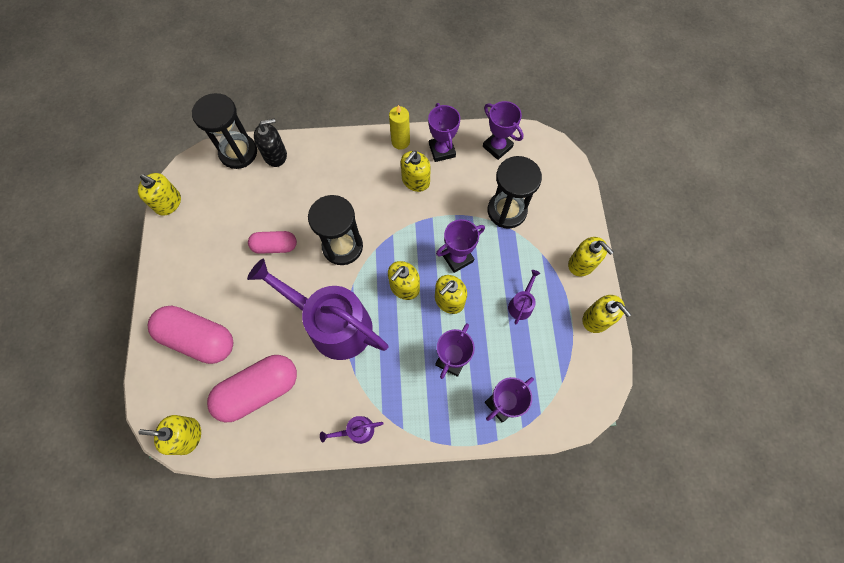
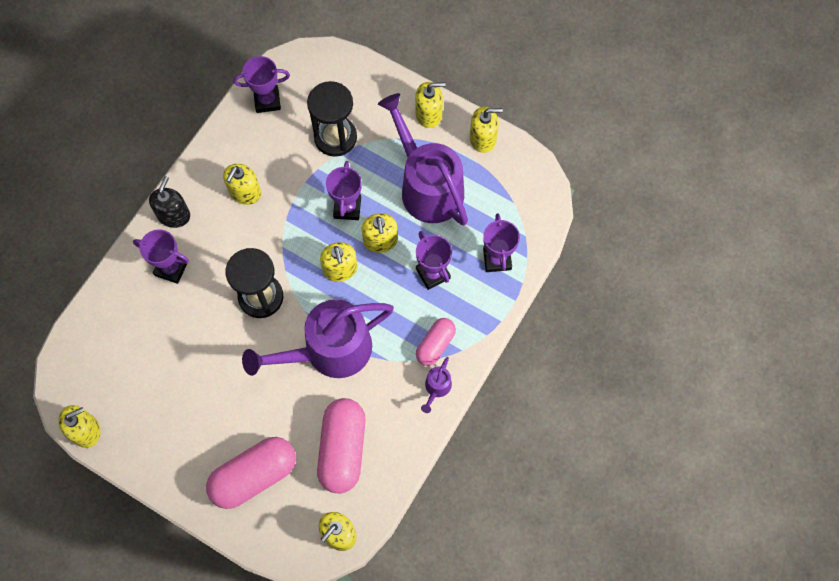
camera: 55 degrees left, 0 degrees up
(238, 152) = (82, 332): black hourglass -> none
(275, 155) = (114, 299): black soap dispenser -> black soap dispenser (174, 215)
(275, 246) = (213, 356): pink capsule -> pink capsule (435, 345)
(400, 142) = (193, 178): yellow candle -> none
(415, 181) = (245, 192): yellow soap dispenser -> yellow soap dispenser turned 45 degrees clockwise
(442, 150) = (232, 149): purple trophy -> purple trophy (171, 268)
(521, 304) = (427, 186): purple watering can -> purple watering can, size x2.50

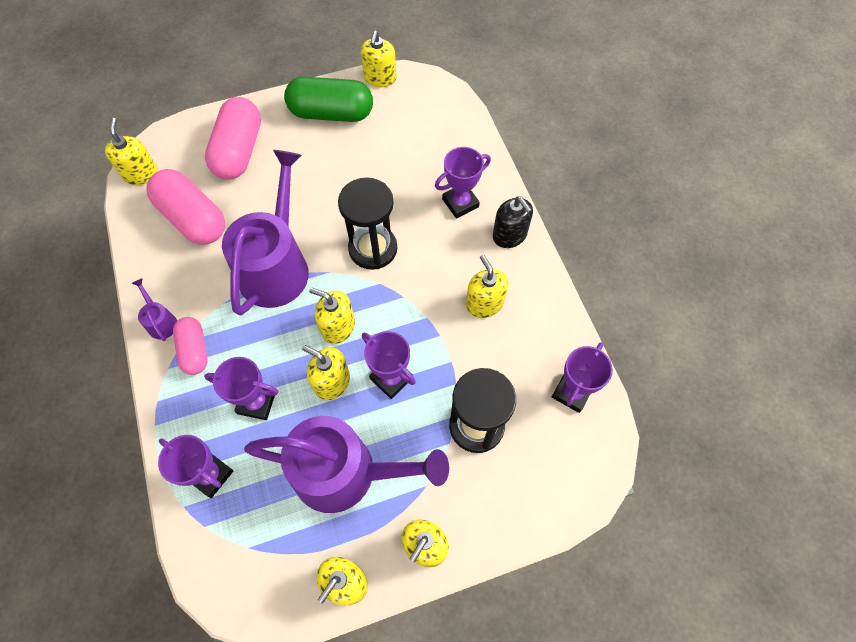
camera: 130 degrees right, 5 degrees down
(157, 437) = (331, 113): none -> green capsule

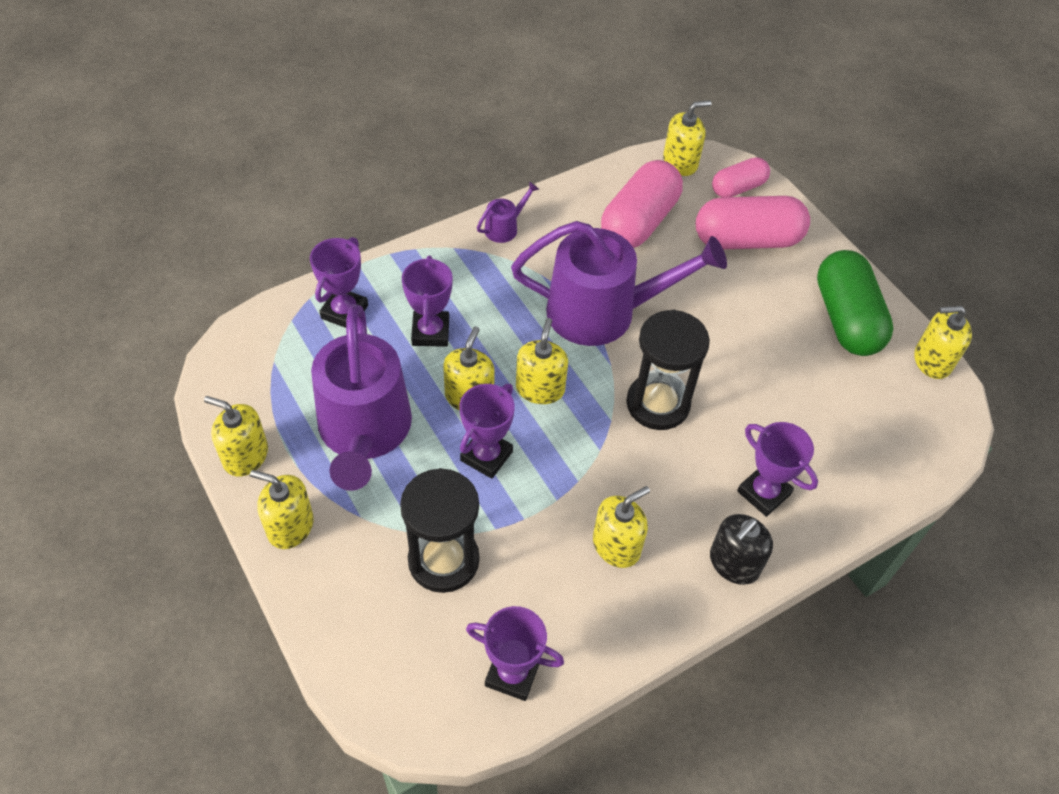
camera: 75 degrees right, 10 degrees down
(195, 350) = (478, 264): pink capsule -> pink capsule (738, 188)

